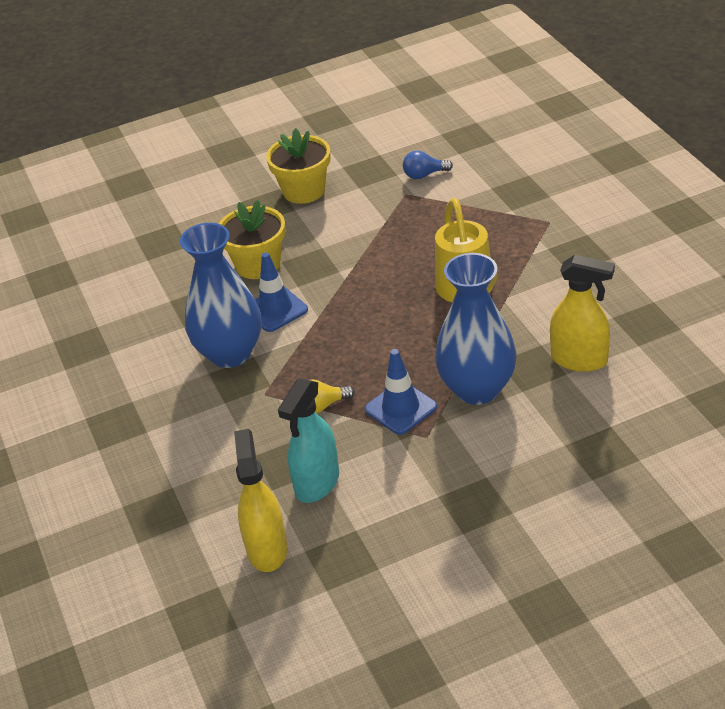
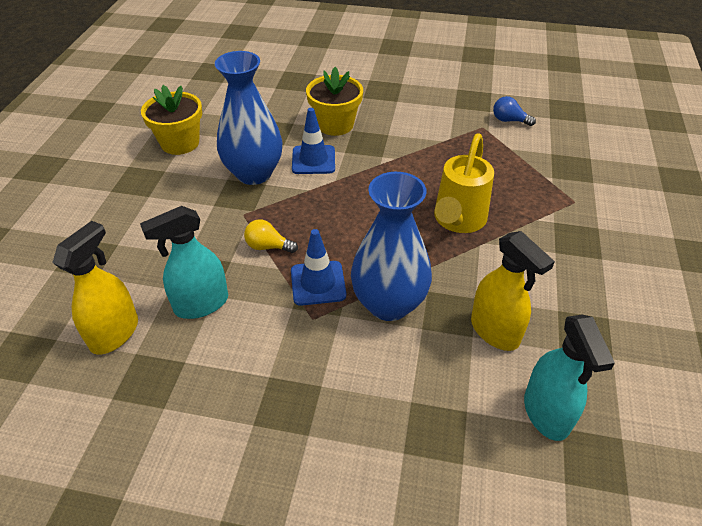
camera: 30 degrees right, 5 degrees up
(304, 191) = (415, 92): yellow flower pot -> yellow flower pot (180, 143)
(666, 393) = (546, 413): none -> turquoise spray bottle

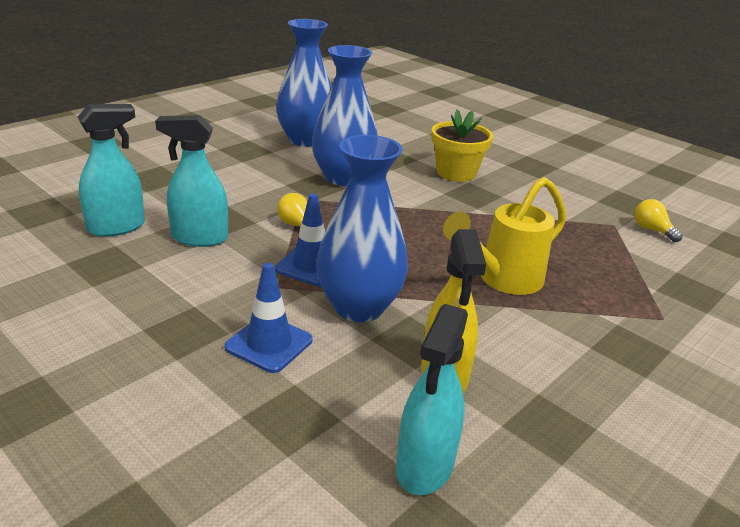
camera: 30 degrees right, 15 degrees down
(115, 333) = (116, 227): yellow spray bottle -> turquoise spray bottle
(180, 143) = (305, 140): yellow flower pot -> blue vase
(313, 160) = (407, 188): blue traffic cone -> blue traffic cone (269, 344)
(509, 120) = (652, 230): blue light bulb -> yellow light bulb

